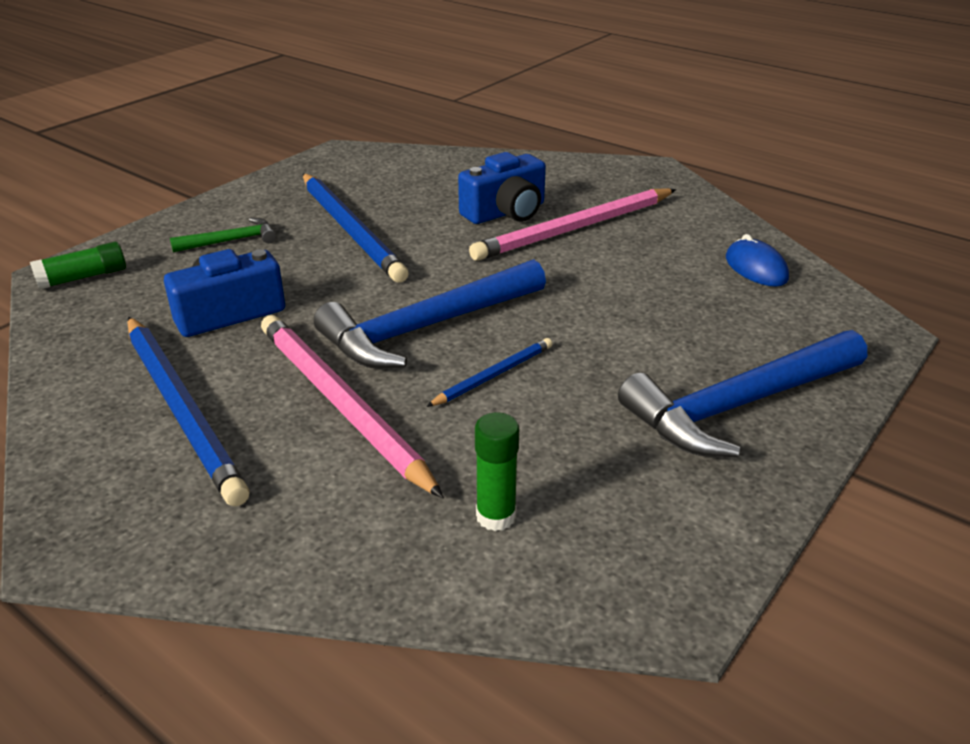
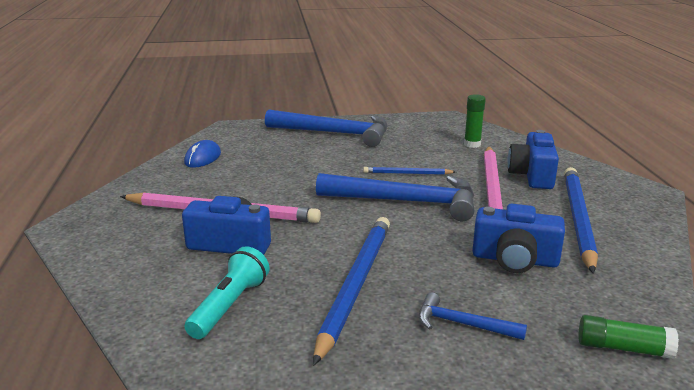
camera: 135 degrees left, 10 degrees down
(231, 241) = (462, 324): green hammer -> blue hammer
(309, 477) = (532, 175): none -> blue camera
(418, 183) = (229, 306): none -> turquoise flashlight

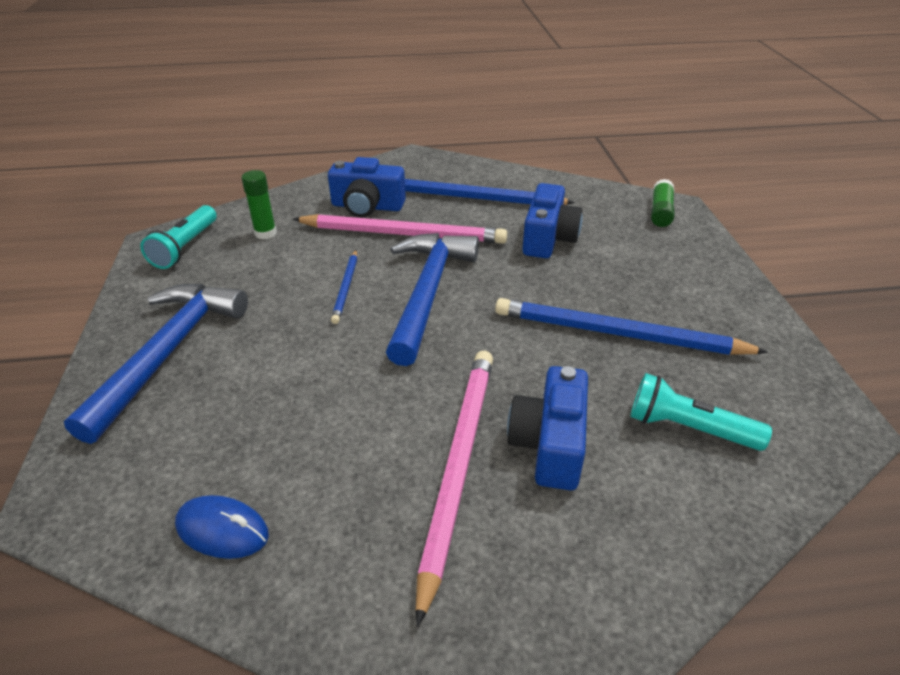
camera: 90 degrees left, 15 degrees up
(445, 125) = (185, 247): none -> turquoise flashlight
(462, 324) = (659, 275): blue hammer -> none

